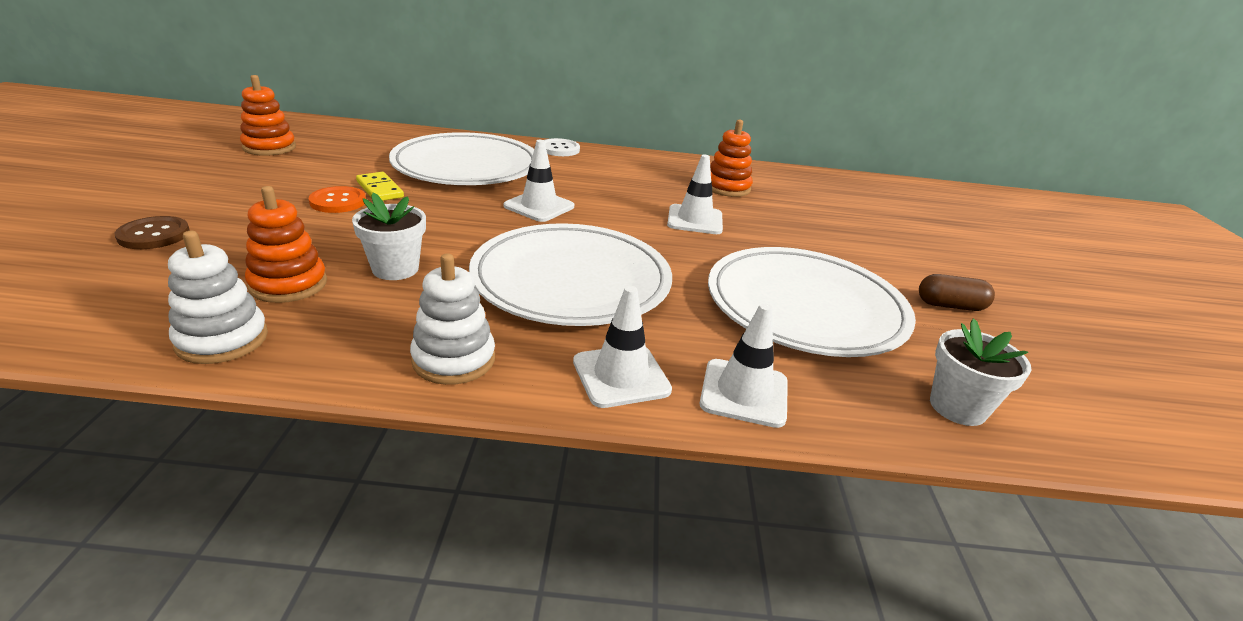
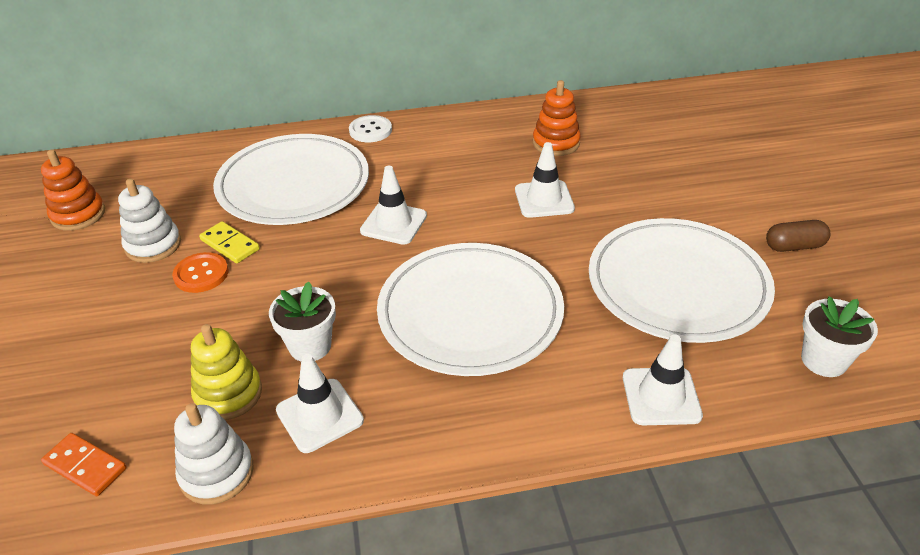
camera: 10 degrees left, 10 degrees up
(105, 304) = (85, 466): none -> orange domino
(154, 235) = (60, 371): brown button -> none
(288, 284) = (228, 394): orange stacking toy -> yellow stacking toy
(454, 359) = (419, 433): white stacking toy -> white stacking toy (153, 245)
(621, 376) = (560, 409): white traffic cone -> white traffic cone (319, 415)

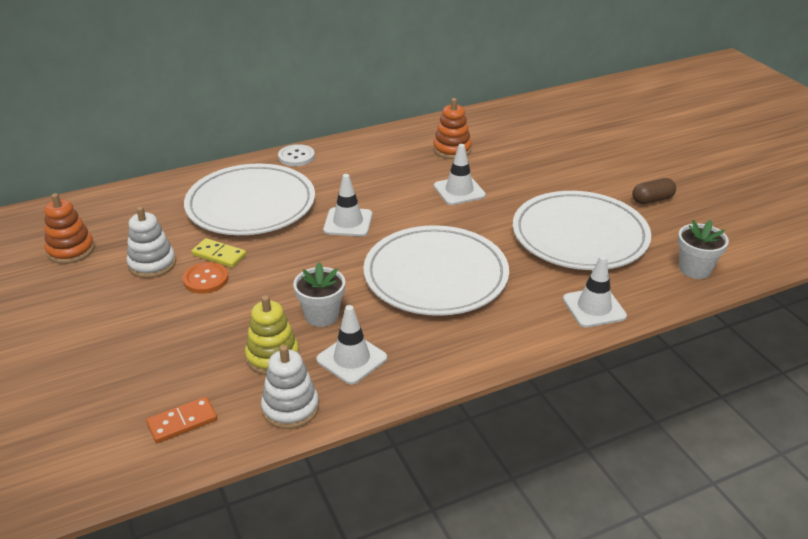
camera: 15 degrees left, 5 degrees down
(85, 466) = (182, 422): orange domino -> orange domino turned 45 degrees counterclockwise

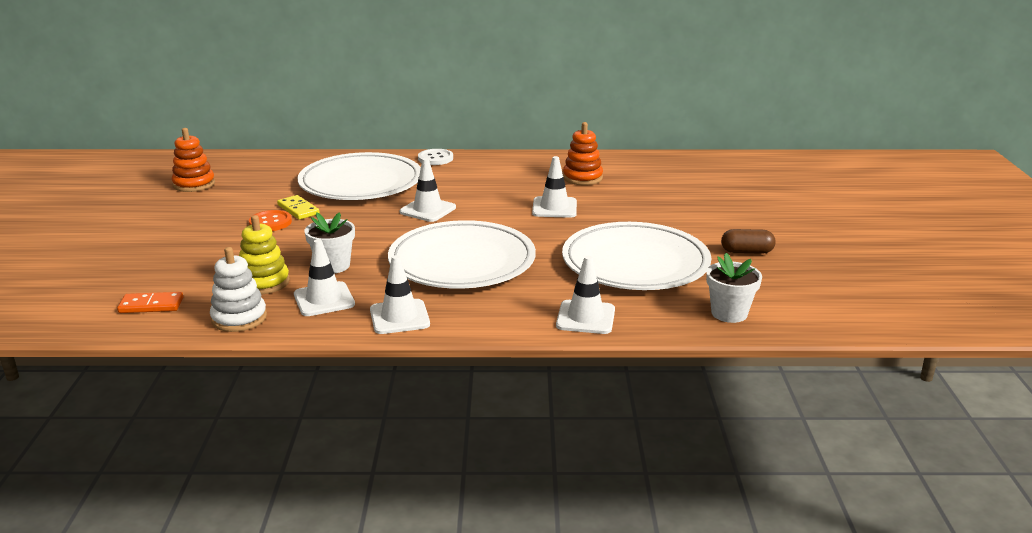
camera: 25 degrees right, 10 degrees down
(152, 264) = (242, 205): white stacking toy -> none
(440, 357) = (399, 317): none -> white traffic cone

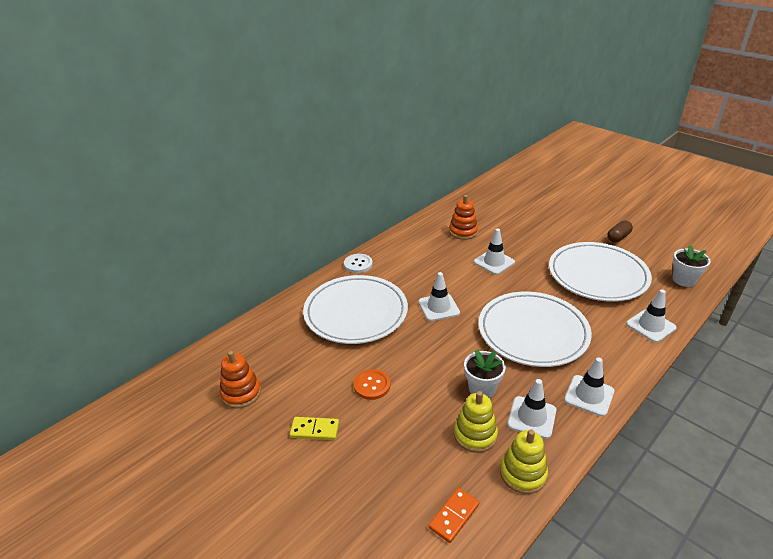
camera: 45 degrees left, 10 degrees up
(239, 318) = (523, 473): white stacking toy -> yellow stacking toy
(298, 209) = (365, 361): yellow domino -> yellow domino (315, 430)

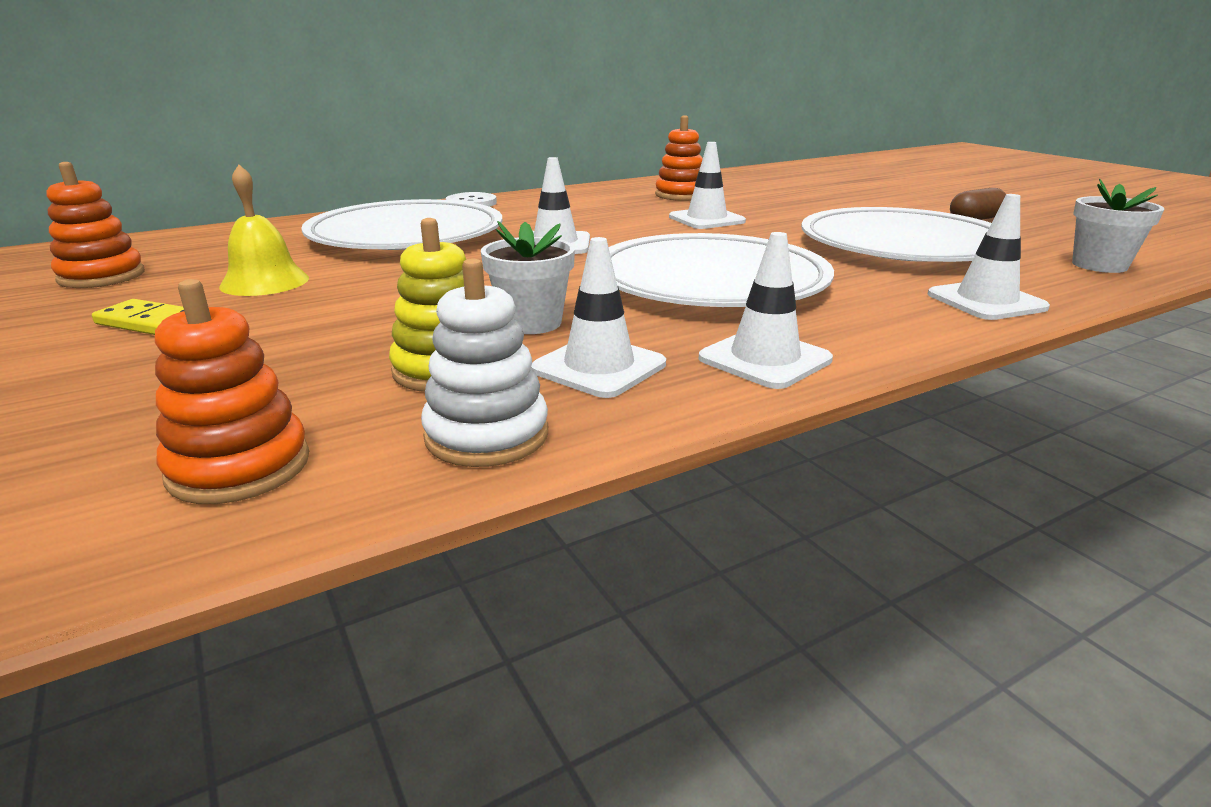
camera: 15 degrees right, 10 degrees down
(330, 379) = (265, 282): none -> yellow bell
(372, 385) = (326, 295): orange button -> none
(454, 516) = (239, 467): orange domino -> orange stacking toy
(523, 473) = (487, 435): yellow stacking toy -> white stacking toy

